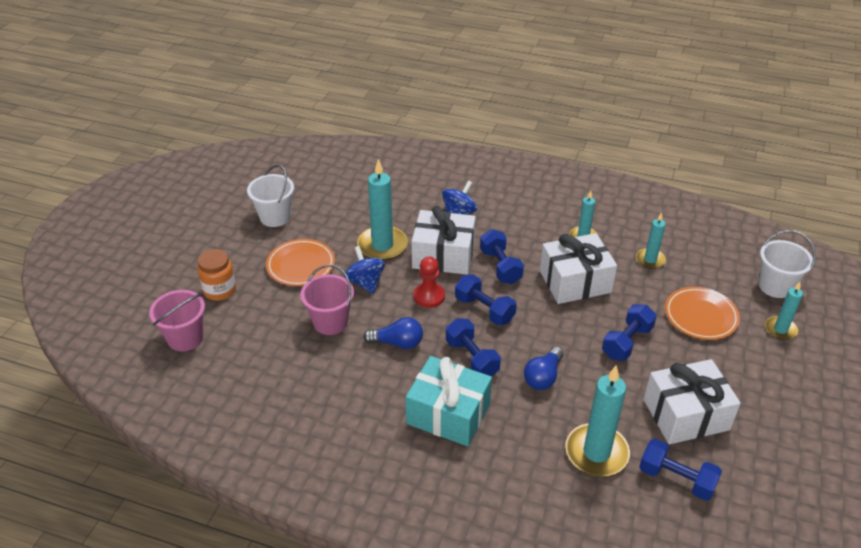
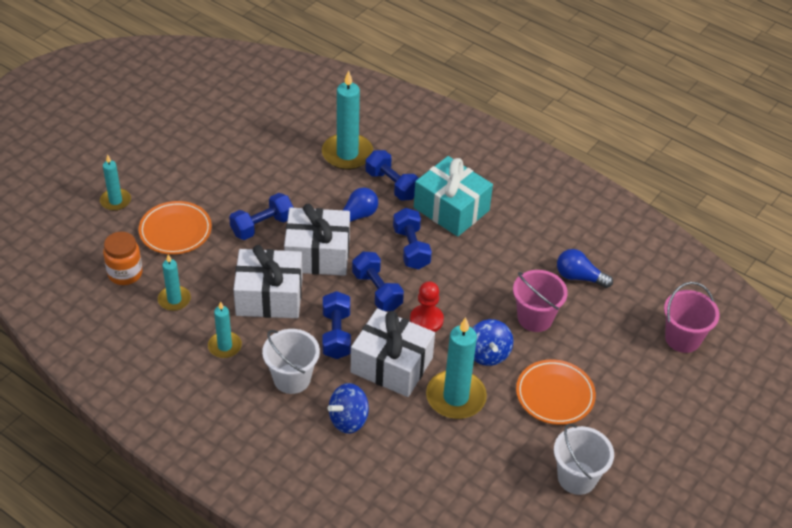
camera: 165 degrees left, 5 degrees up
(220, 290) = (647, 386): orange jar -> orange jar (125, 273)
(397, 343) = (475, 280): blue light bulb -> blue light bulb (579, 277)
(676, 479) = (299, 124): blue dumbbell -> blue dumbbell (392, 185)
(686, 414) = (258, 160): white gift -> white gift (317, 254)
(775, 286) = (77, 239): white bucket -> white bucket (292, 378)

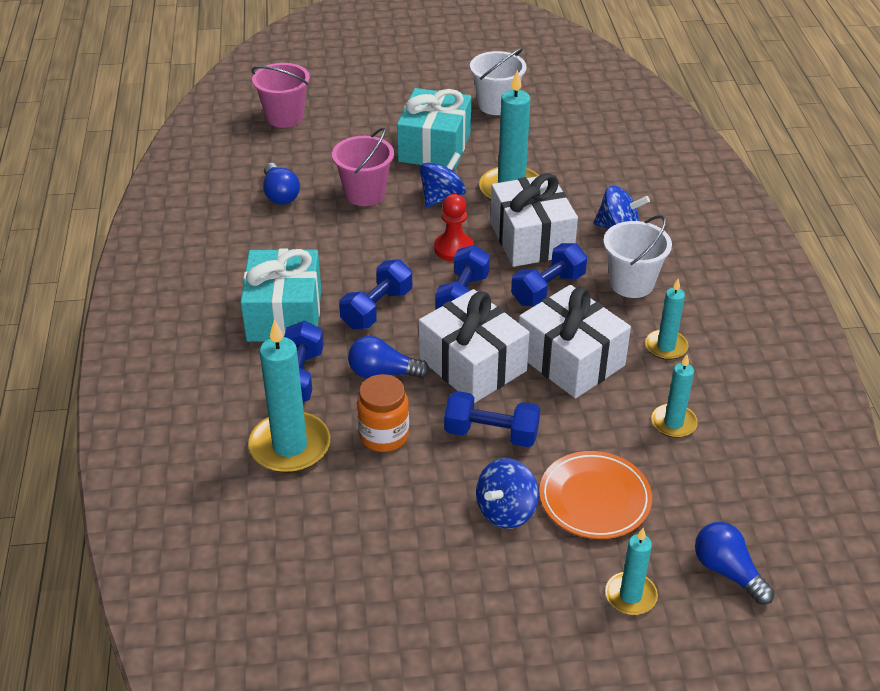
camera: 130 degrees left, 5 degrees down
(78, 242) = (727, 571): none -> blue light bulb
(125, 273) = (703, 490): orange jar -> orange jar (384, 435)
(211, 197) = (506, 511): none -> blue spinning top
(555, 395) = (435, 147): orange plate -> turquoise gift

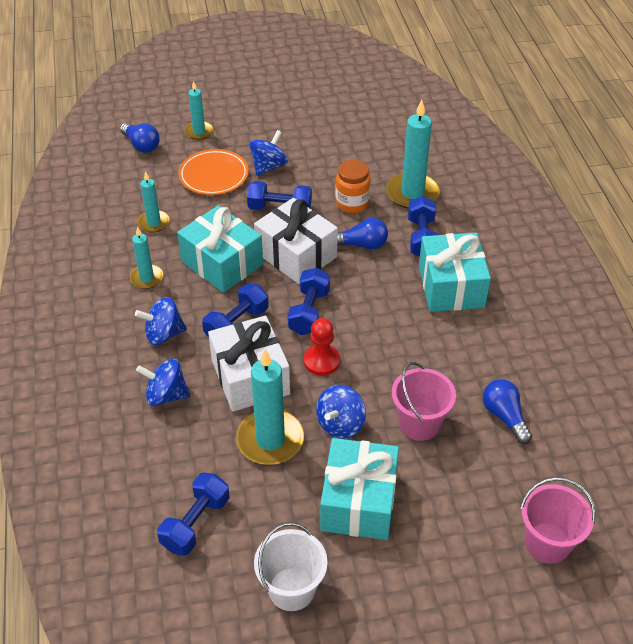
camera: 175 degrees right, 5 degrees up
(377, 308) = (378, 296): blue dumbbell -> blue dumbbell (196, 523)
(571, 360) = (222, 263): white gift -> turquoise gift
(631, 283) = (164, 334): white bucket -> blue spinning top

